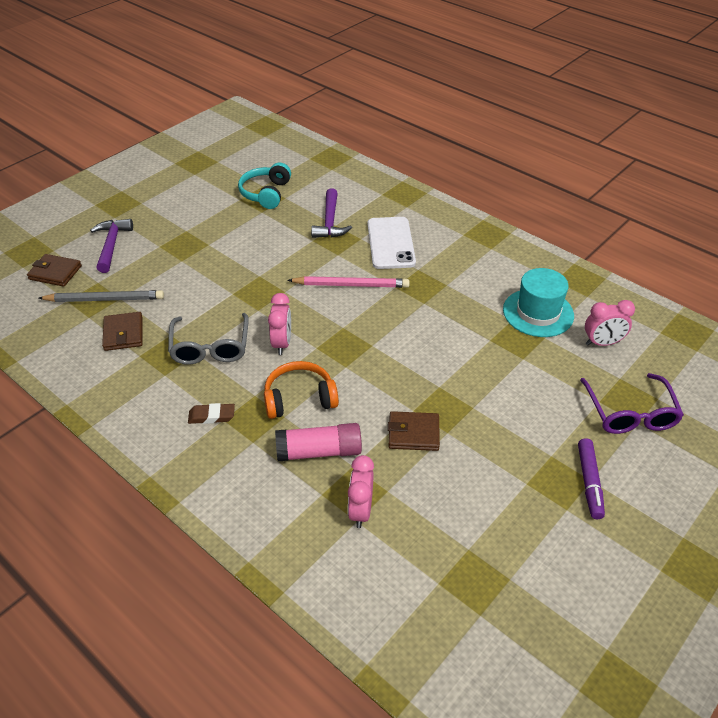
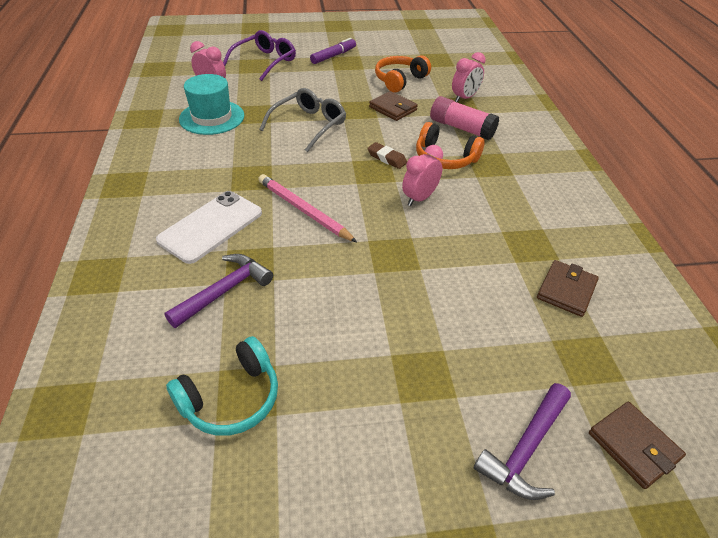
camera: 140 degrees left, 0 degrees up
(105, 299) = (572, 349): grey pencil -> none
(210, 347) = (484, 229): grey glasses -> grey glasses (308, 125)
(211, 416) = (521, 180): brown eraser -> brown eraser (387, 158)
(462, 491) = (400, 80): none -> orange headphones

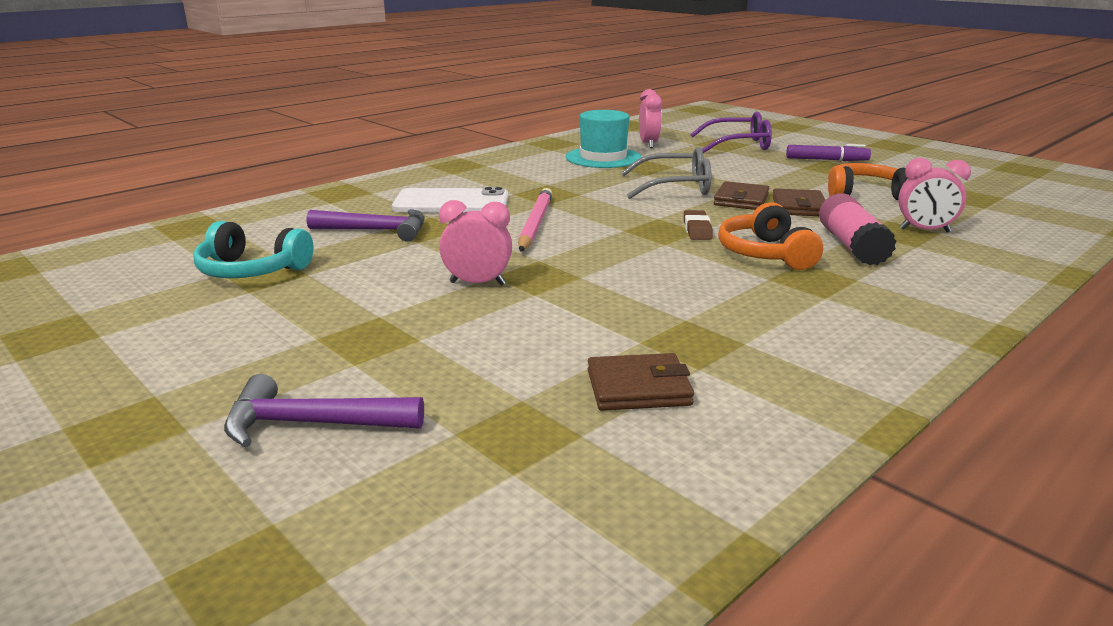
camera: 55 degrees right, 20 degrees down
(419, 198) = (658, 262): pink clock -> pink clock (477, 283)
(633, 446) = (387, 505): brown wallet -> brown wallet (741, 200)

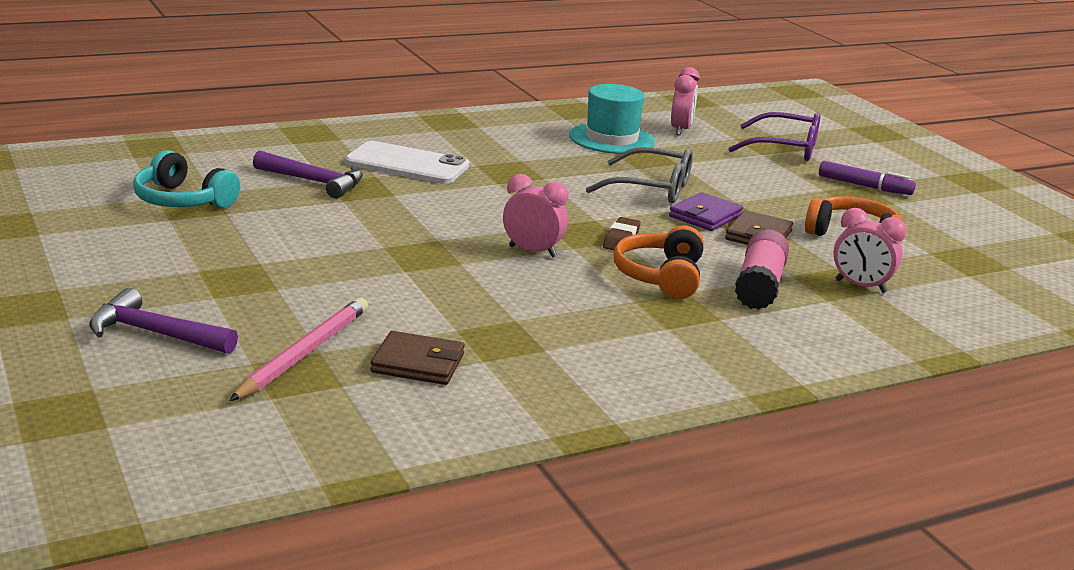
camera: 15 degrees right, 0 degrees up
(477, 283) = (364, 251): pink clock -> pink clock (532, 251)
(535, 224) = (468, 202): pink pencil -> pink pencil (304, 353)
(741, 200) = (705, 216): brown wallet -> purple wallet

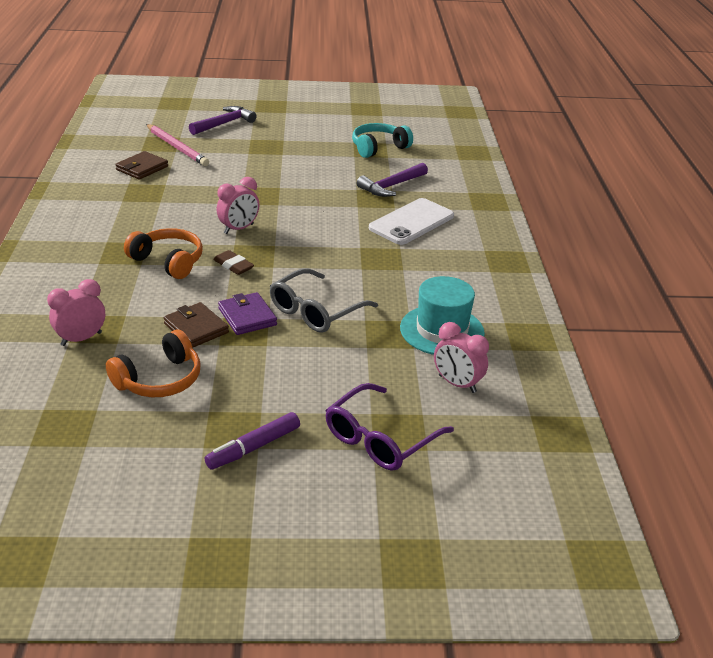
camera: 115 degrees right, 10 degrees up
(759, 286) = (122, 294): pink glue stick -> none

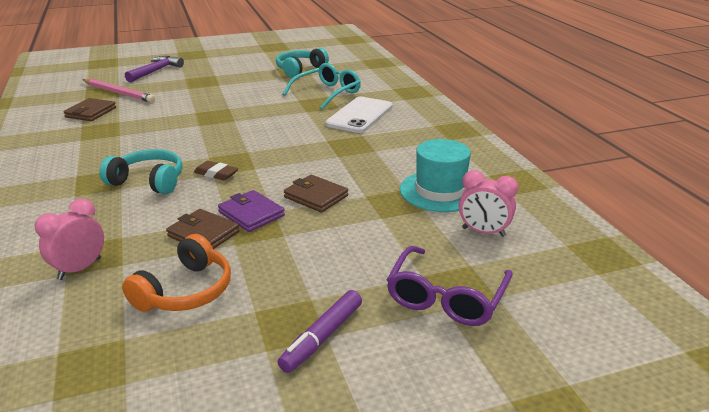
camera: 15 degrees left, 5 degrees down
(168, 261) = (148, 181): orange headphones -> turquoise headphones
(238, 229) = (206, 144): pink clock -> none
(316, 311) = (316, 196): grey glasses -> brown wallet
(391, 186) = (327, 93): purple hammer -> turquoise glasses

